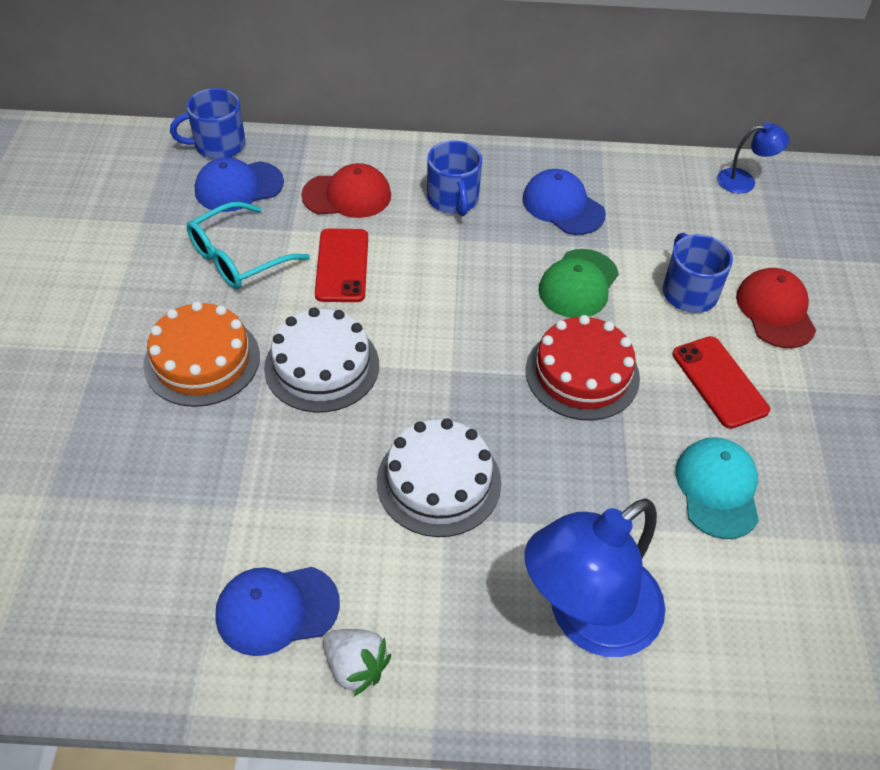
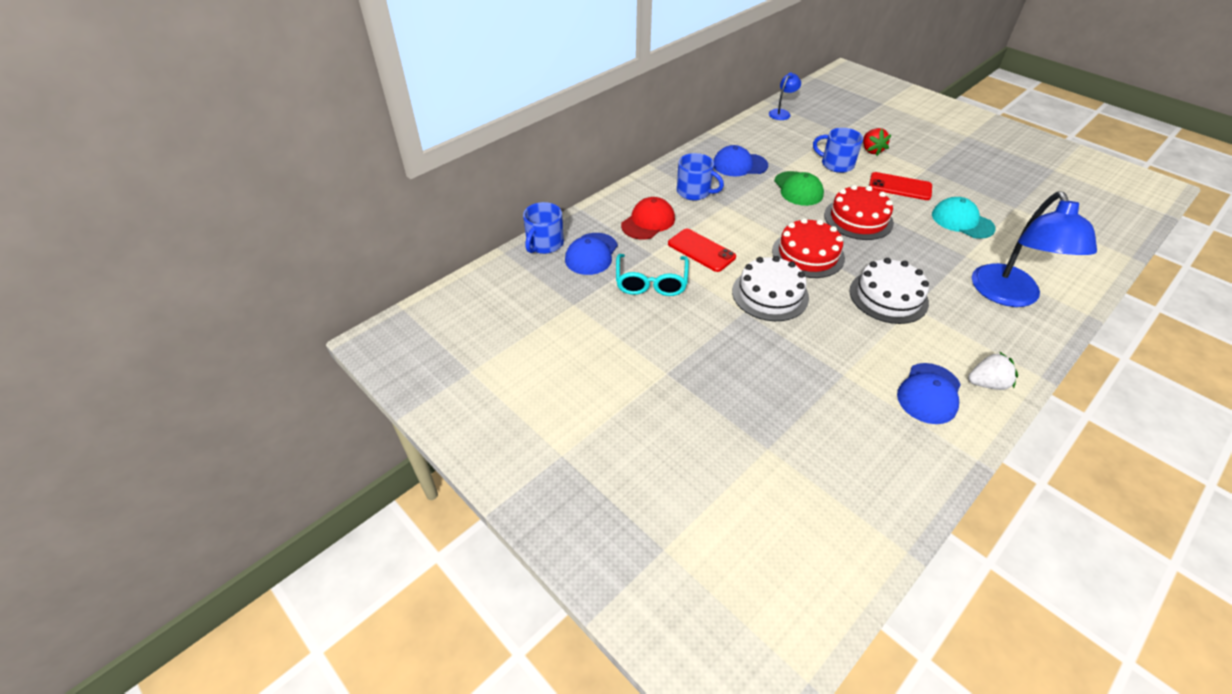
camera: 45 degrees left, 5 degrees down
(202, 360) = (719, 335): orange cake -> none
(442, 361) = (808, 254): none -> red cake
(775, 311) = (871, 150): red cap -> red strawberry

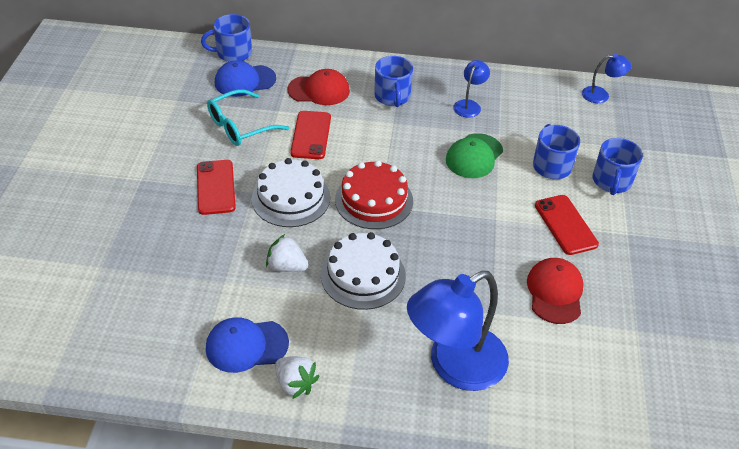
camera: 50 degrees right, 0 degrees up
(719, 330) = (215, 187): none -> red phone
(739, 165) = (469, 105): blue cap -> blue lamp
(851, 331) = (287, 266): none -> white strawberry
(858, 219) = (469, 214): red cake -> none
(871, 150) = (611, 181): red strawberry -> blue mug
(962, 221) = (555, 292): turquoise cap -> red cap

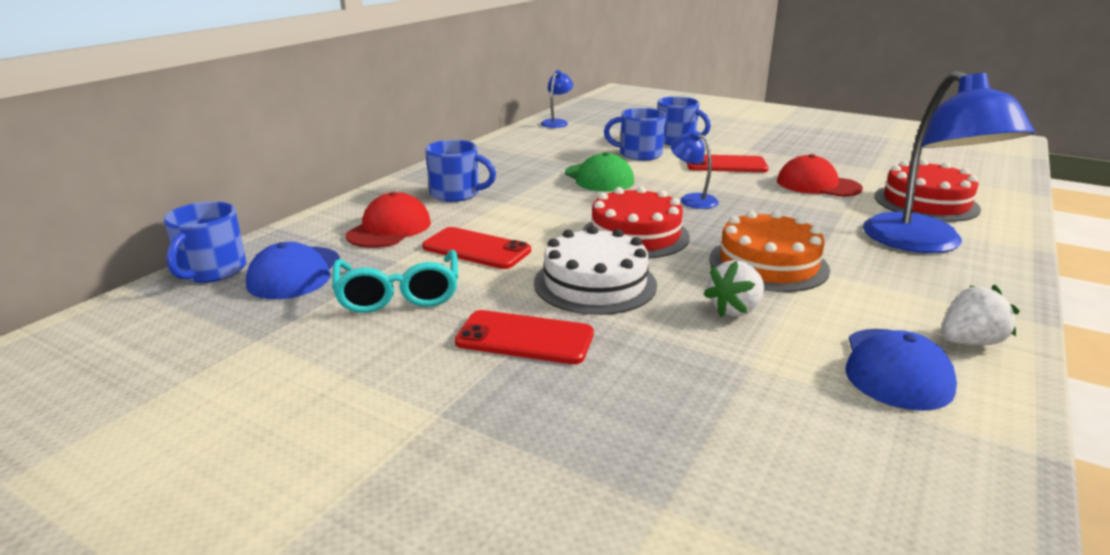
camera: 65 degrees left, 20 degrees down
(363, 275) = (768, 264): white cake -> orange cake
(469, 105) = (514, 165): blue lamp -> blue lamp (692, 199)
(559, 372) = (926, 202): none -> red cake

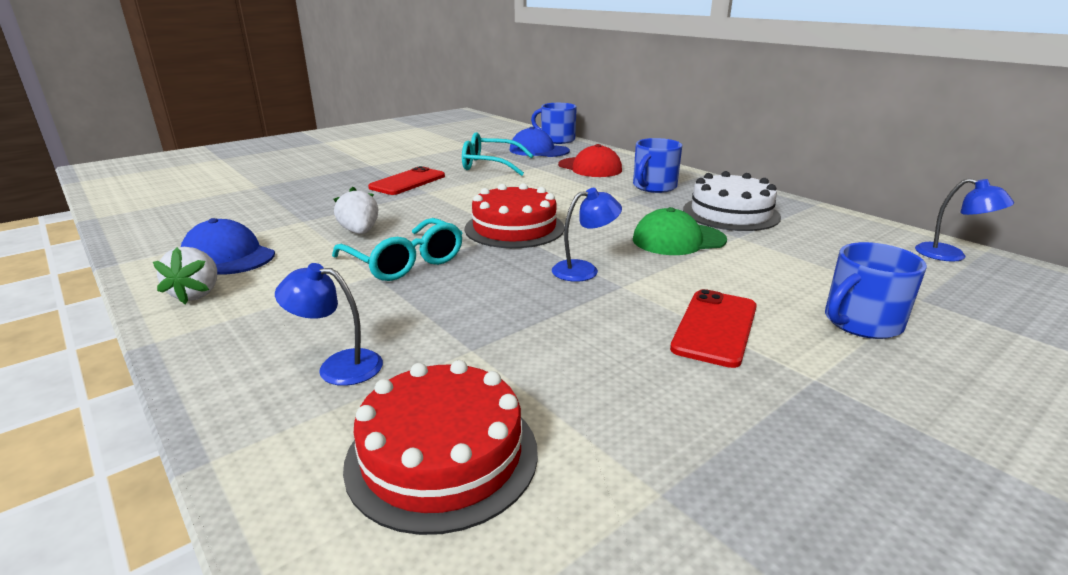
camera: 110 degrees right, 0 degrees up
(476, 249) = (535, 183): red phone -> none
(595, 283) = (448, 203): white cake -> white cake (730, 213)
(639, 154) = (775, 278): blue mug -> none
(768, 264) = (405, 262): orange cake -> turquoise glasses
(817, 185) = (589, 375): red cap -> none
(923, 243) = (338, 366): blue lamp -> blue lamp, size x0.47

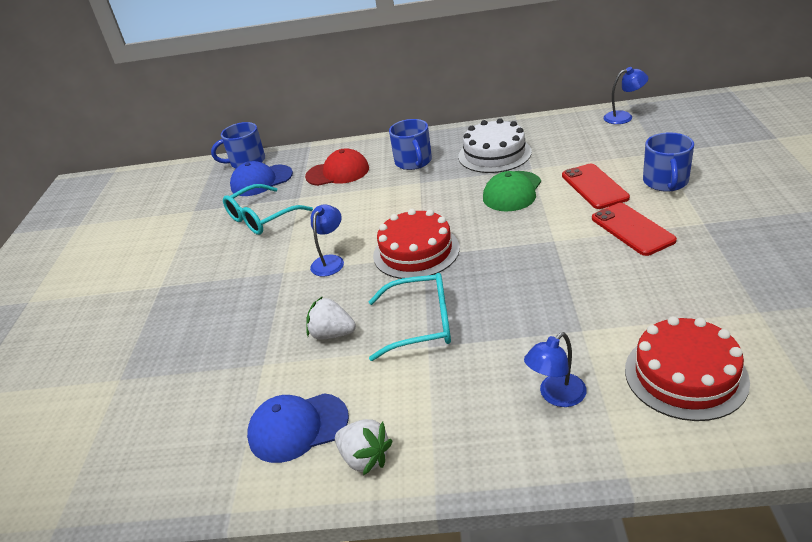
camera: 45 degrees left, 10 degrees up
(407, 182) = (242, 276): red phone -> red phone (594, 187)
(584, 270) = (517, 246): blue lamp -> blue lamp (330, 261)

